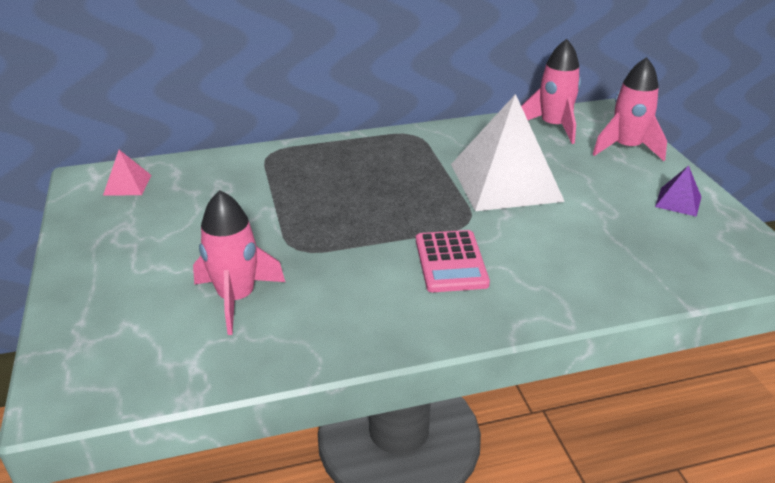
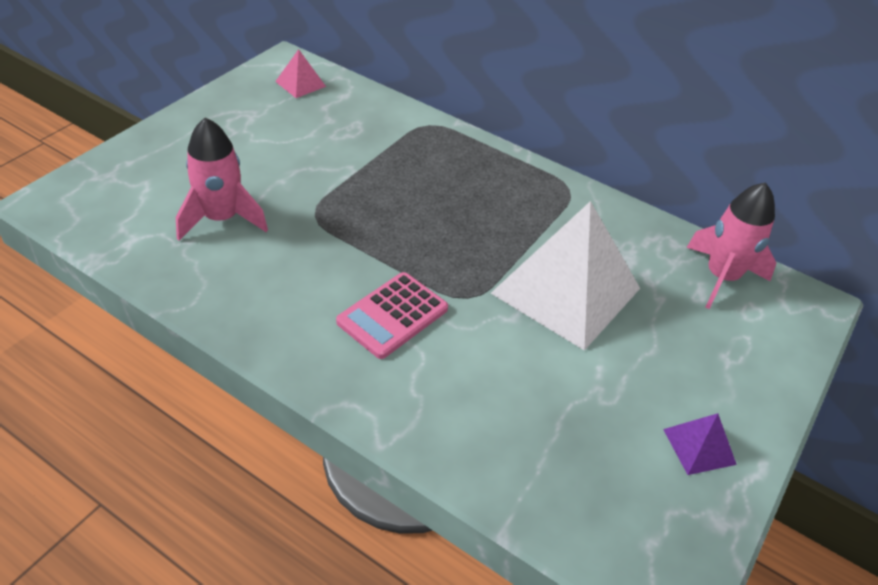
camera: 45 degrees right, 10 degrees up
(626, 148) = (757, 356): pink rocket -> none

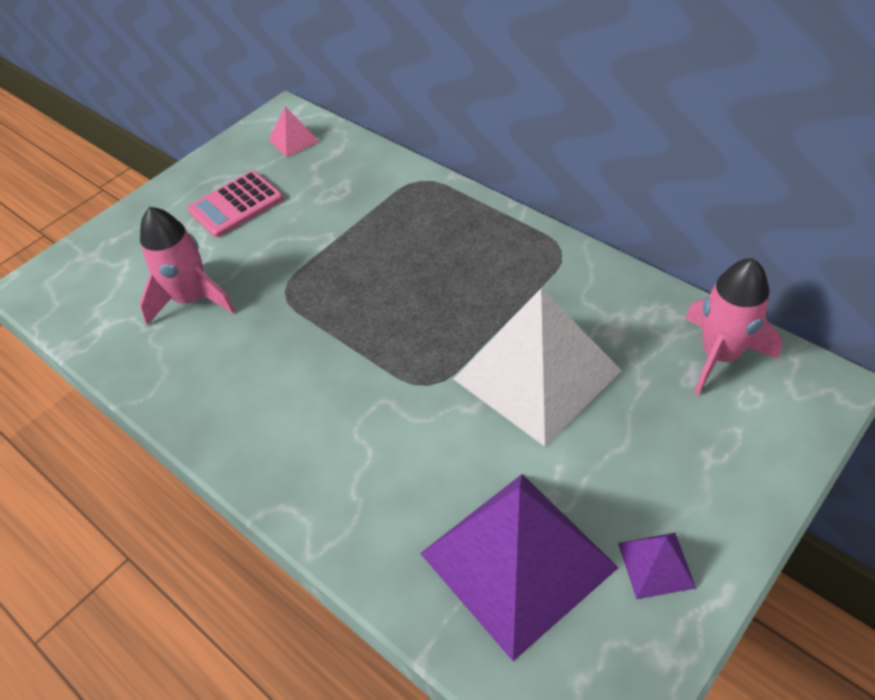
camera: 15 degrees right, 5 degrees up
(392, 315) = (345, 406): pink calculator -> pink calculator (236, 205)
(577, 445) = (517, 560): none -> purple pyramid

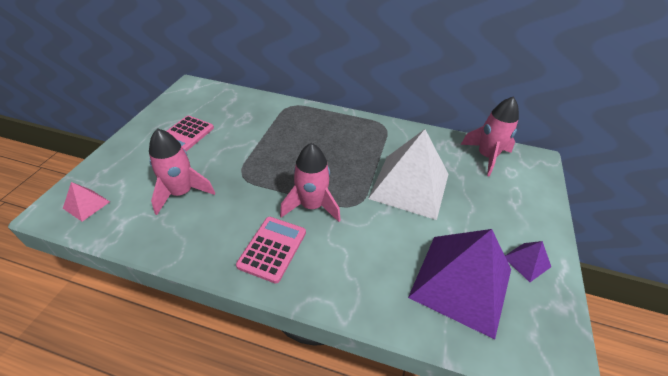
camera: 30 degrees left, 5 degrees down
(269, 419) = (272, 249): none -> pink calculator
(293, 140) = (204, 97): pink pyramid -> pink pyramid (86, 205)
(359, 368) = (311, 206): none -> pink rocket

